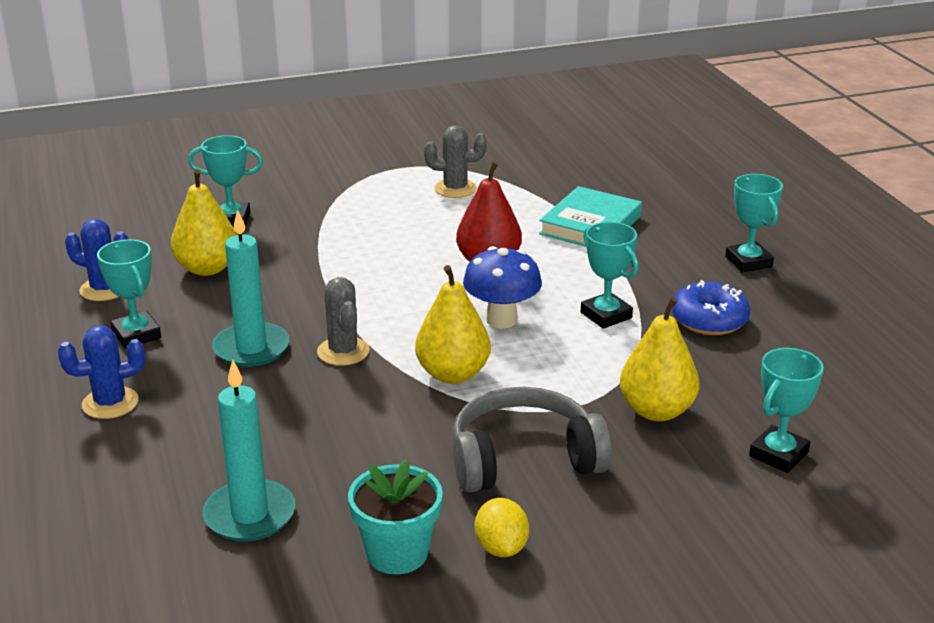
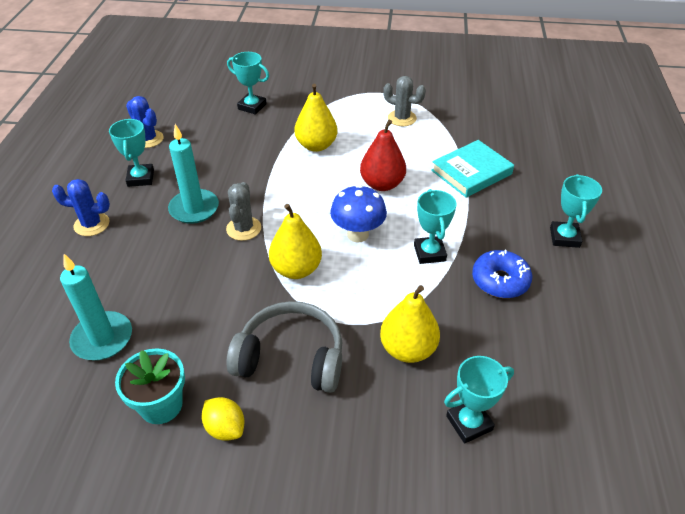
camera: 25 degrees right, 15 degrees up
(207, 268) = (213, 140): yellow pear -> yellow pear (316, 145)
(501, 547) = (225, 428): yellow lemon -> yellow lemon turned 60 degrees counterclockwise

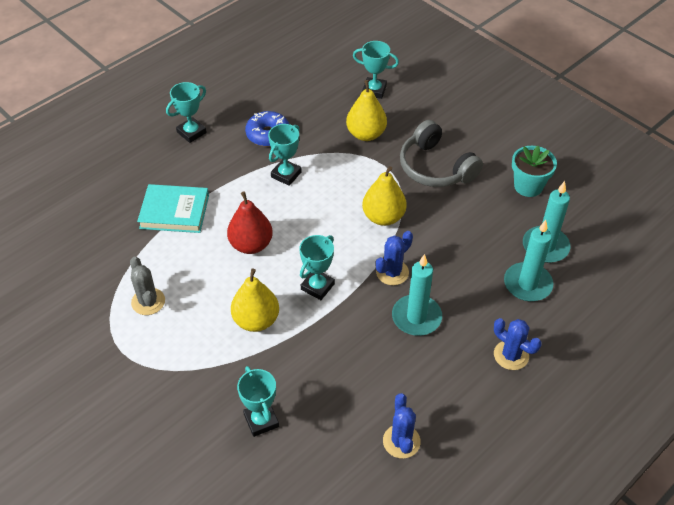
camera: 140 degrees left, 5 degrees up
(104, 289) = (527, 284): none -> turquoise candle
(141, 178) = (440, 386): turquoise trophy -> turquoise trophy (317, 286)
(225, 428) = (499, 156): yellow lemon -> none
(243, 228) = (392, 272): grey cactus -> blue cactus
(358, 234) = (316, 216): blue mushroom -> none

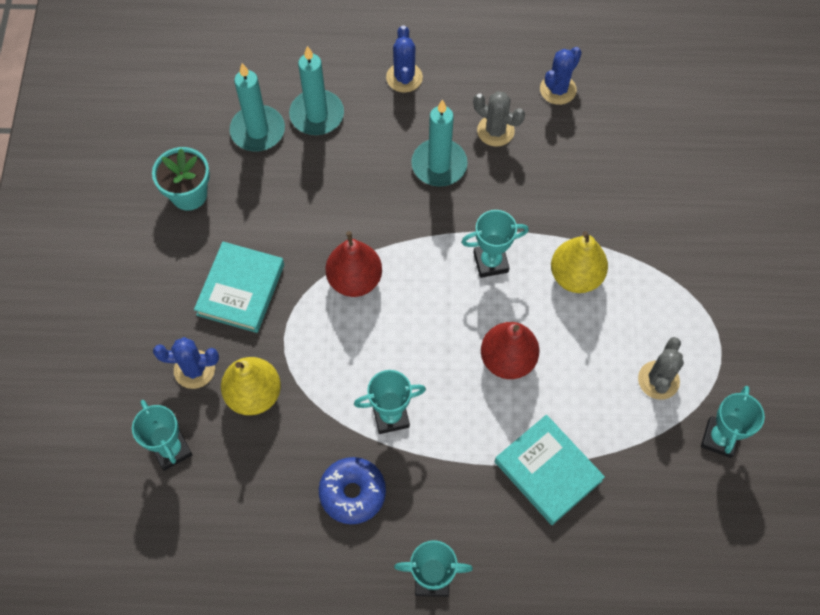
camera: 135 degrees left, 15 degrees up
(261, 420) = (649, 188): turquoise trophy -> turquoise trophy (719, 438)
(383, 217) = (355, 280): yellow pear -> red pear
(392, 272) = (412, 219): blue cactus -> blue cactus (194, 369)
(408, 371) = (495, 131): none -> grey cactus
(435, 167) = (240, 289): grey headphones -> turquoise book

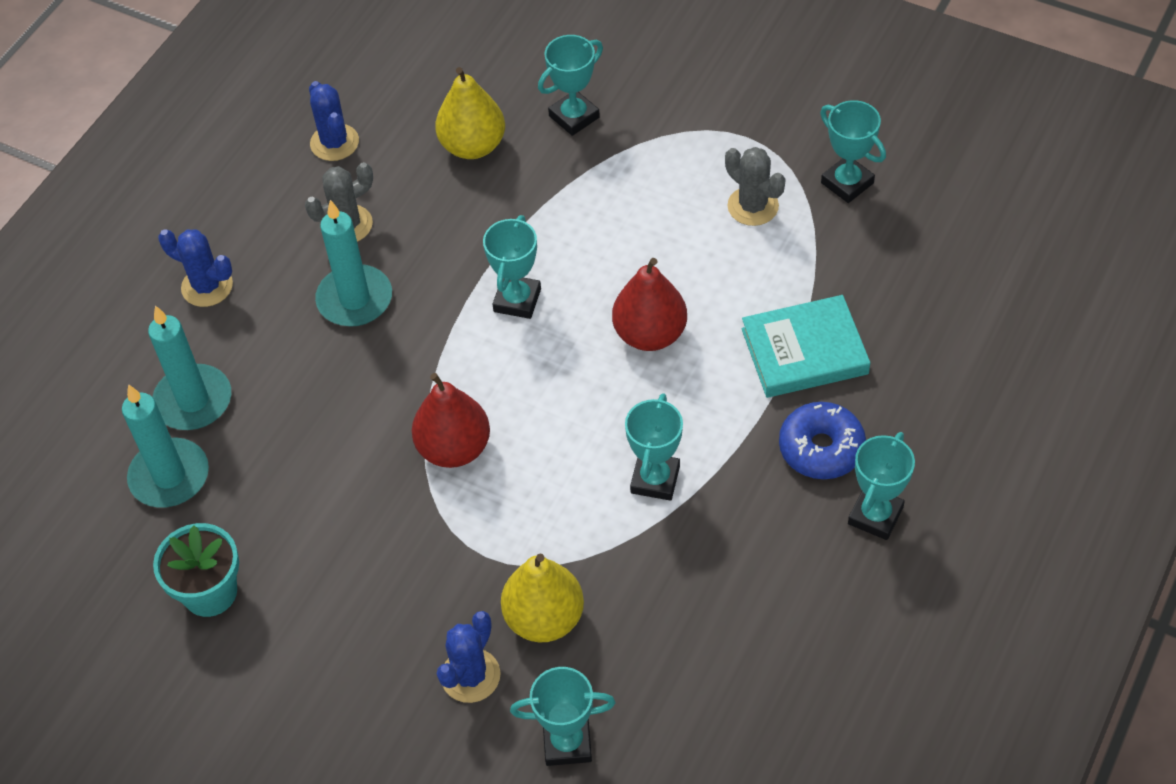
camera: 60 degrees left, 10 degrees down
(240, 289) = (389, 581): turquoise book -> none
(352, 493) = (731, 557): blue donut -> blue donut (821, 448)
(575, 276) = (585, 227): yellow pear -> yellow pear (473, 146)
(668, 224) = (574, 117): none -> turquoise trophy

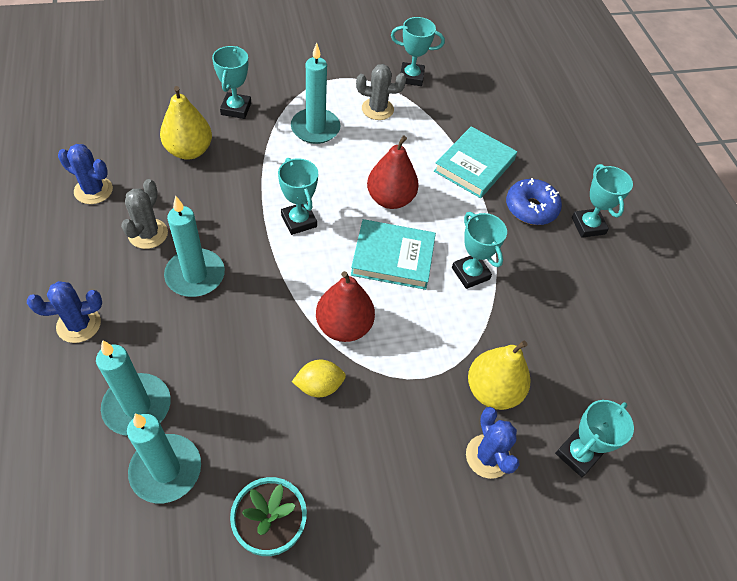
camera: 50 degrees left, 0 degrees up
(371, 492) = (319, 386): none -> yellow lemon
(582, 406) = (393, 258): none -> turquoise book
(646, 192) = (315, 128): none -> turquoise candle

